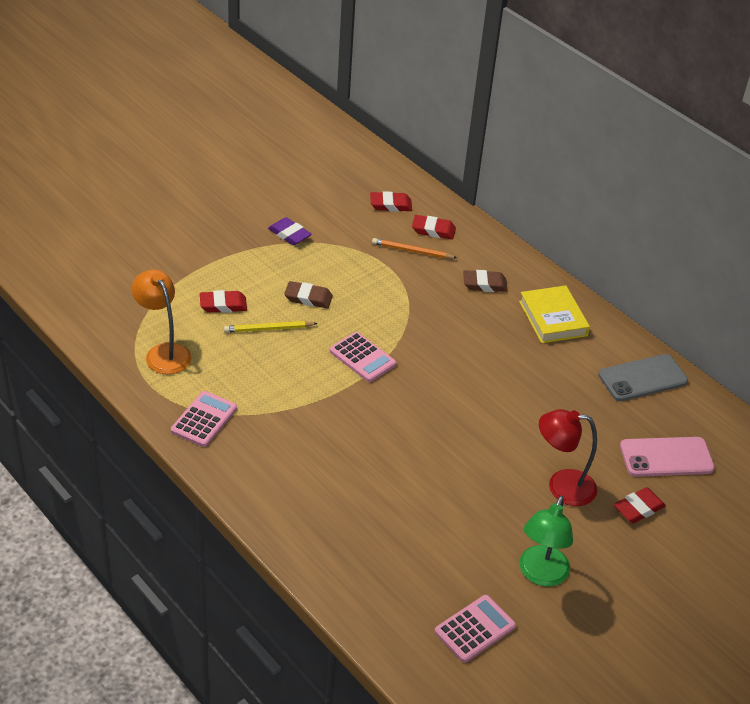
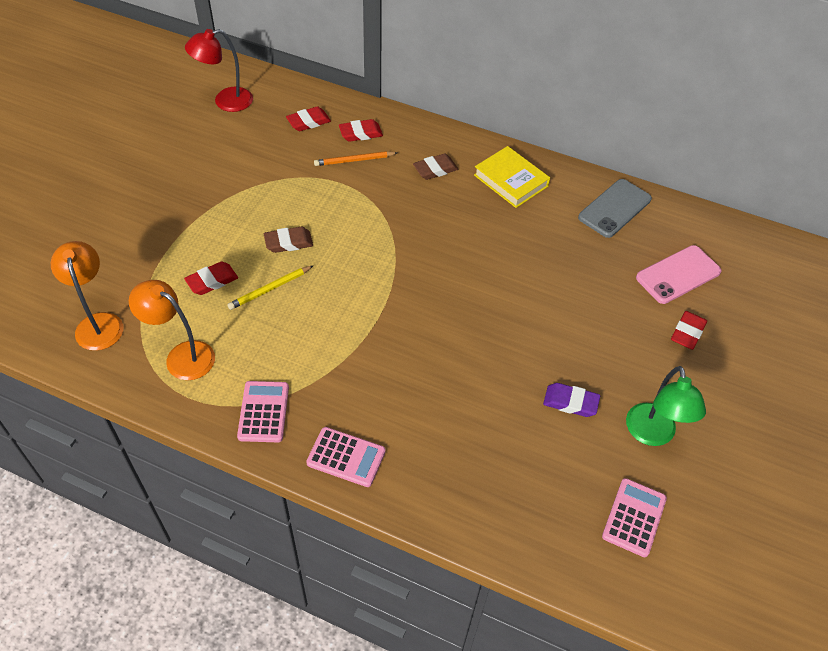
camera: 25 degrees left, 10 degrees up
(111, 303) = (98, 323): none -> orange lamp
(289, 234) = (233, 184): purple eraser -> purple eraser (570, 402)
(362, 358) = (373, 284): pink calculator -> pink calculator (346, 457)
(561, 486) = (616, 339): red lamp -> red lamp (225, 101)

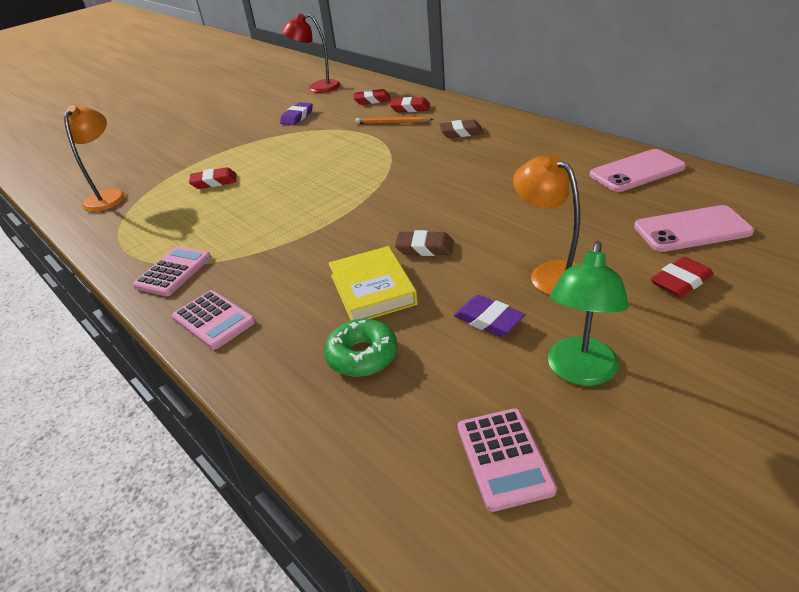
camera: 30 degrees right, 15 degrees down
(182, 355) = (147, 224): orange lamp -> orange lamp (550, 273)
(236, 160) = (297, 117): none -> purple eraser
(270, 289) = (254, 192): yellow pencil -> none
(288, 242) = (295, 165): brown eraser -> brown eraser (425, 248)
(494, 460) = (362, 355): none -> green donut
(511, 180) = (531, 144): yellow book -> yellow book (373, 289)
(614, 208) = (636, 171): grey phone -> pink phone
(634, 517) = (504, 458): pink calculator -> pink calculator turned 120 degrees clockwise

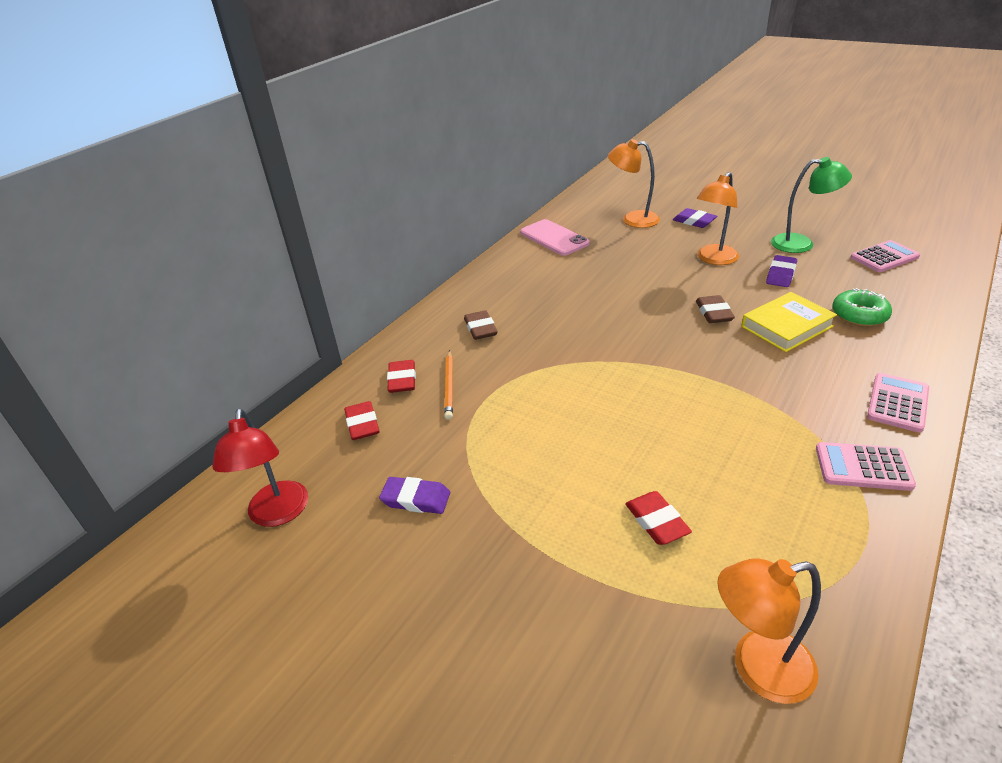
camera: 105 degrees left, 0 degrees up
(681, 281) = (694, 221): red eraser -> purple eraser
(692, 229) = (632, 219): pink phone -> orange lamp

